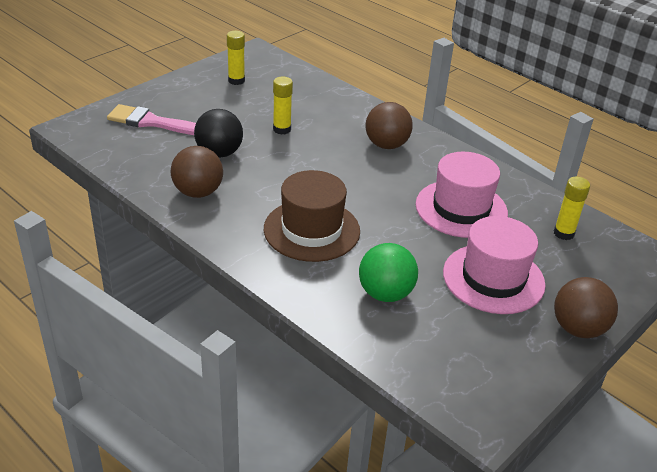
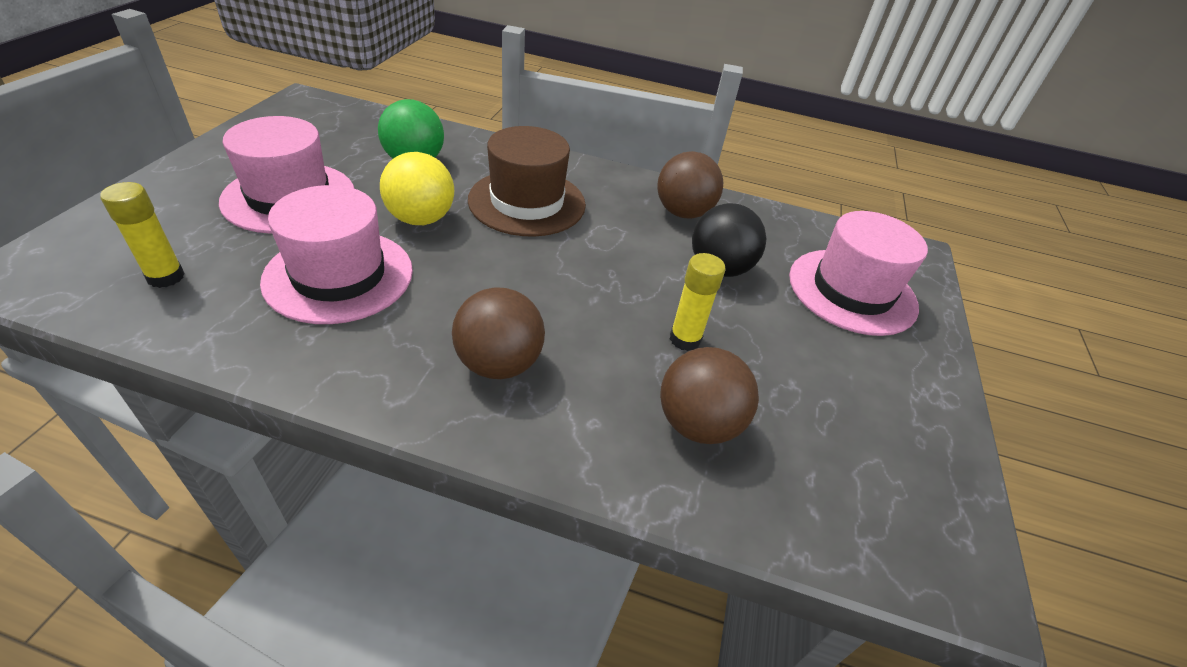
camera: 150 degrees right, 5 degrees up
(152, 122) = (852, 291): pink brush -> pink hat
(236, 80) = (872, 436): yellow glue stick -> none
(398, 235) = (421, 219): none -> yellow ball
(578, 329) = (188, 170): brown ball -> brown ball (698, 424)

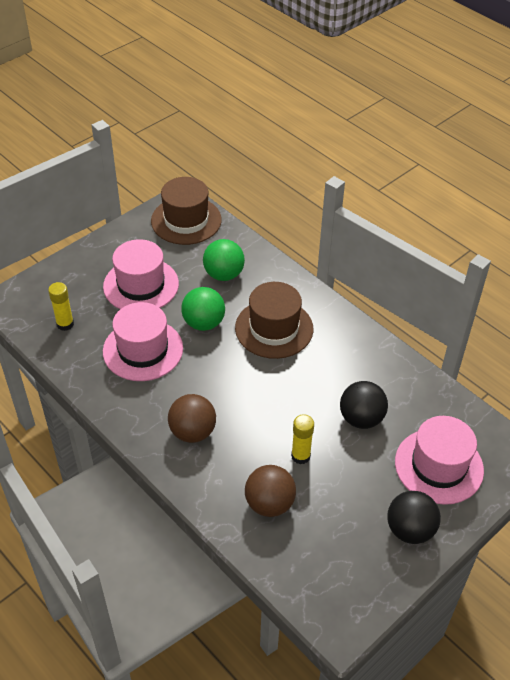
camera: 35 degrees right, 5 degrees up
(322, 118) = (186, 220): none -> brown hat
(421, 219) = (203, 323): yellow ball -> green ball
(683, 213) = (372, 368): brown ball -> none
(899, 379) = (410, 530): none -> black ball

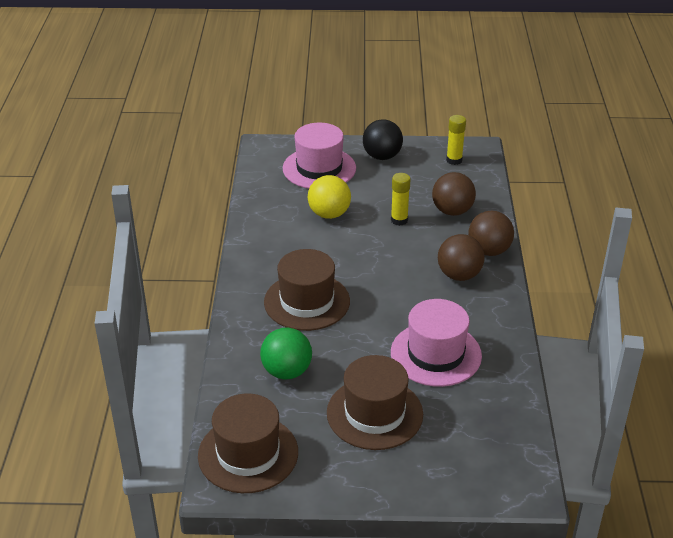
camera: 135 degrees left, 10 degrees down
(65, 324) = (486, 423): yellow glue stick -> yellow glue stick (454, 160)
(141, 285) = (374, 413): pink hat -> brown hat
(193, 478) = (489, 251): none -> brown ball
(203, 323) = (358, 342): green ball -> none
(361, 418) = (329, 214): black ball -> yellow ball

